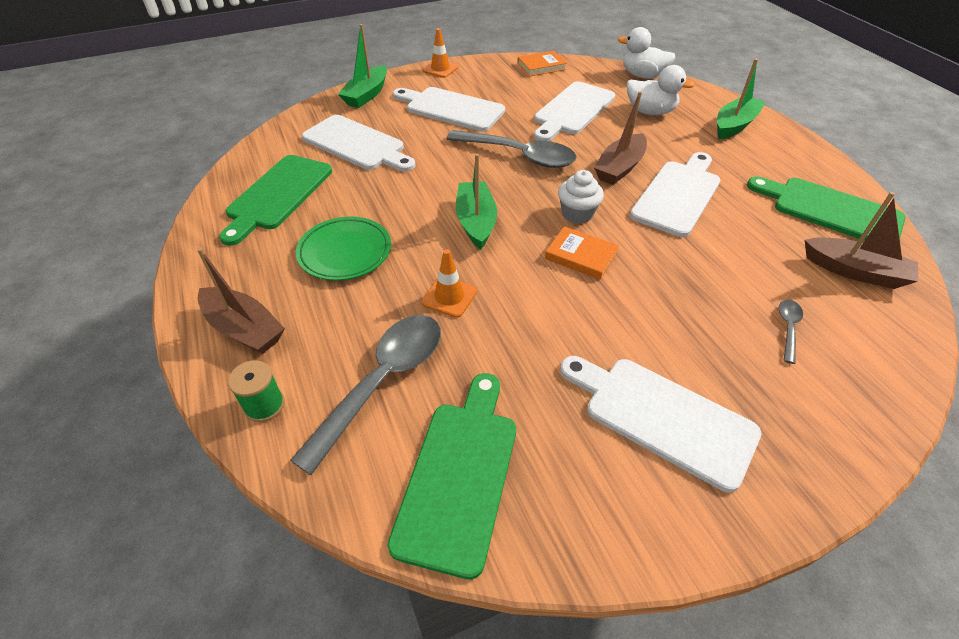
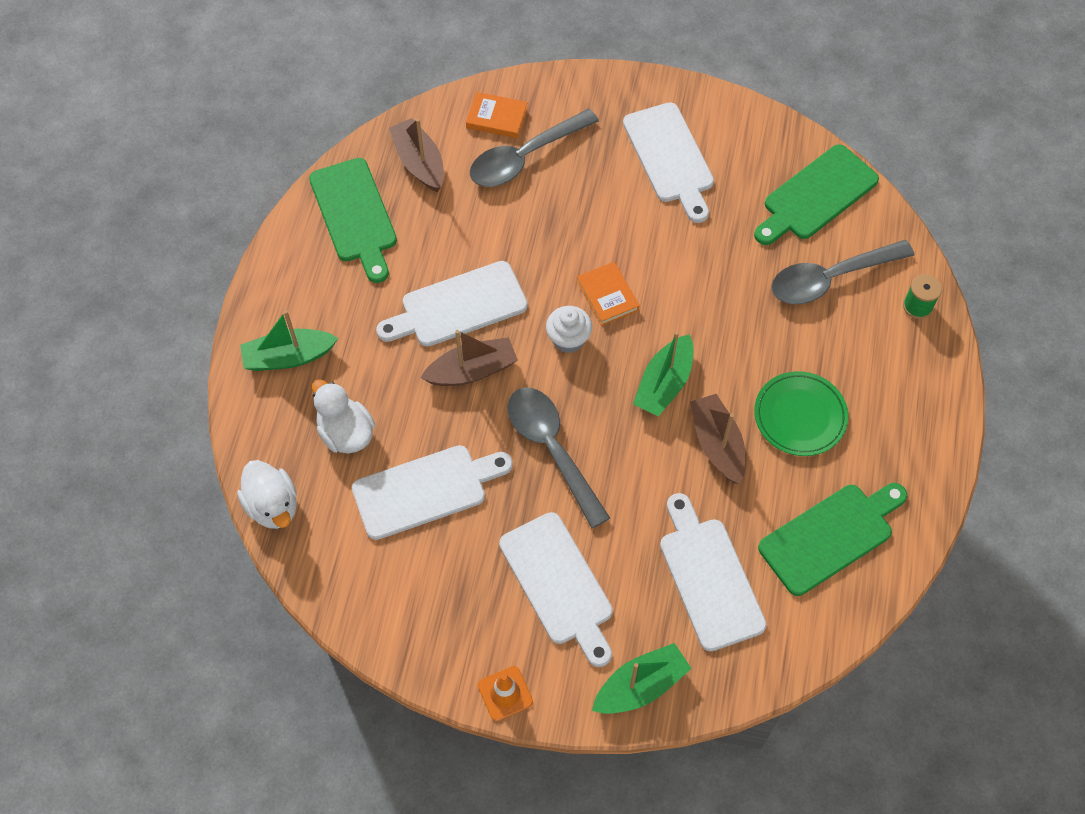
camera: 145 degrees left, 15 degrees up
(244, 329) = (913, 380): brown boat -> brown boat (717, 444)
(449, 297) = (741, 319): orange traffic cone -> none
(541, 66) = (371, 611): orange book -> orange book (497, 117)
(788, 328) = (525, 157): grey spoon -> grey spoon, size x2.25

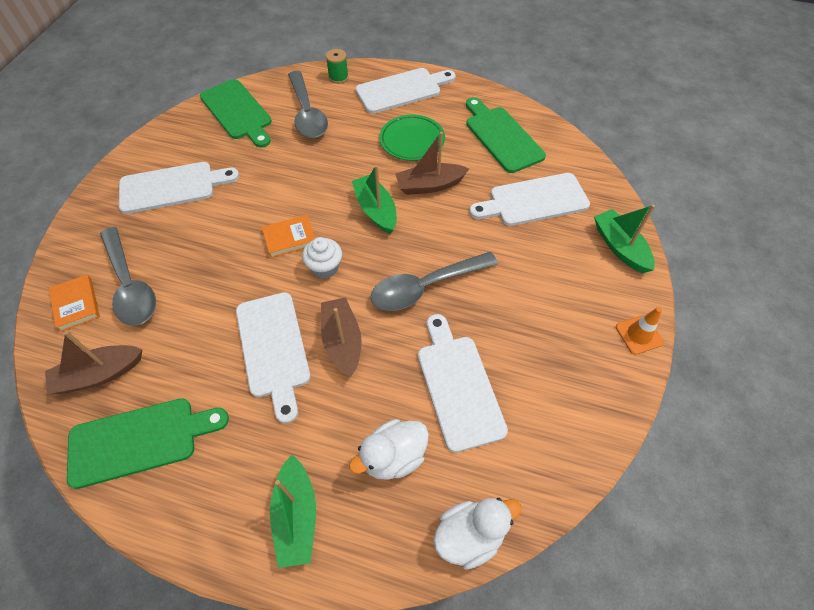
camera: 85 degrees left, 5 degrees down
(497, 117) = (76, 304): orange book -> orange book turned 45 degrees counterclockwise
(559, 584) = (543, 291): white cutting board -> white cutting board (402, 90)
(664, 384) = (376, 210): green boat -> green boat turned 150 degrees counterclockwise

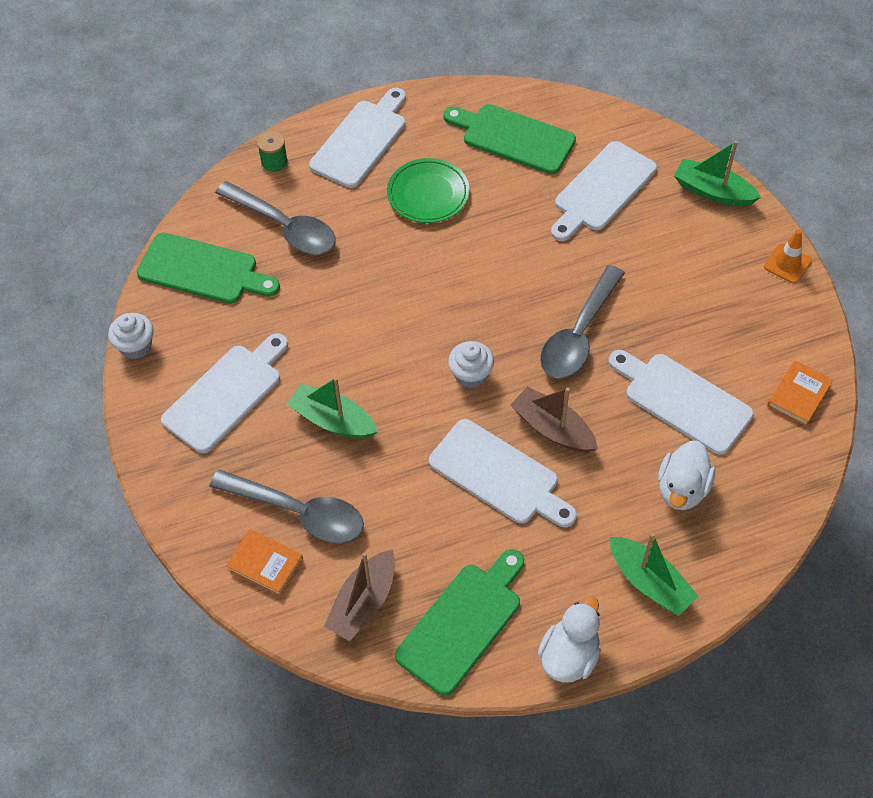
camera: 35 degrees left, 0 degrees up
(158, 132) = (136, 346): none -> white cupcake
(290, 238) = (408, 369): orange book -> orange book (799, 395)
(376, 210) = (463, 290): green boat -> green boat (333, 420)
(430, 185) = (491, 232): brown boat -> none
(470, 535) = (787, 503): white duck -> white duck (569, 656)

